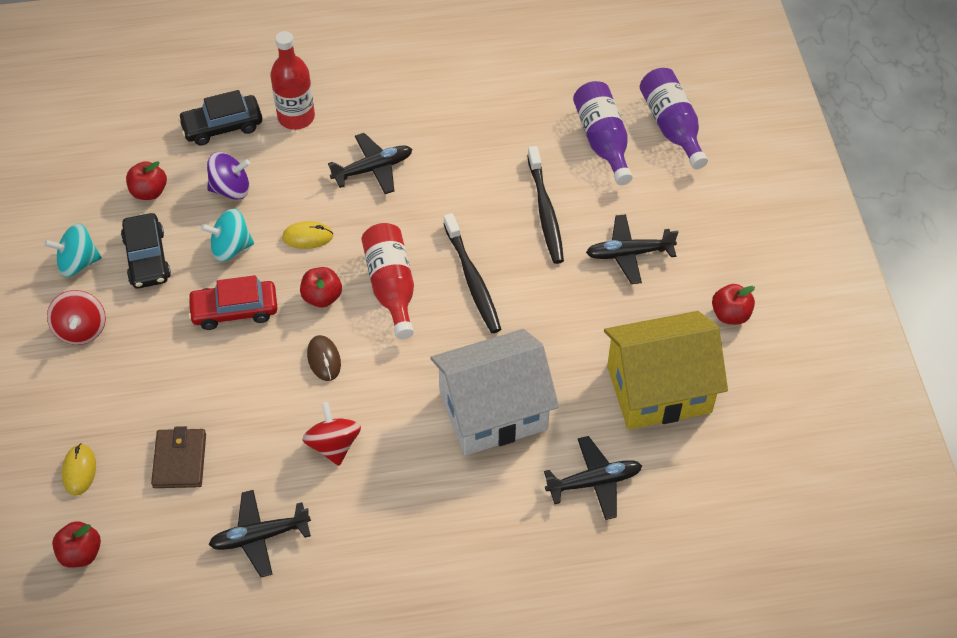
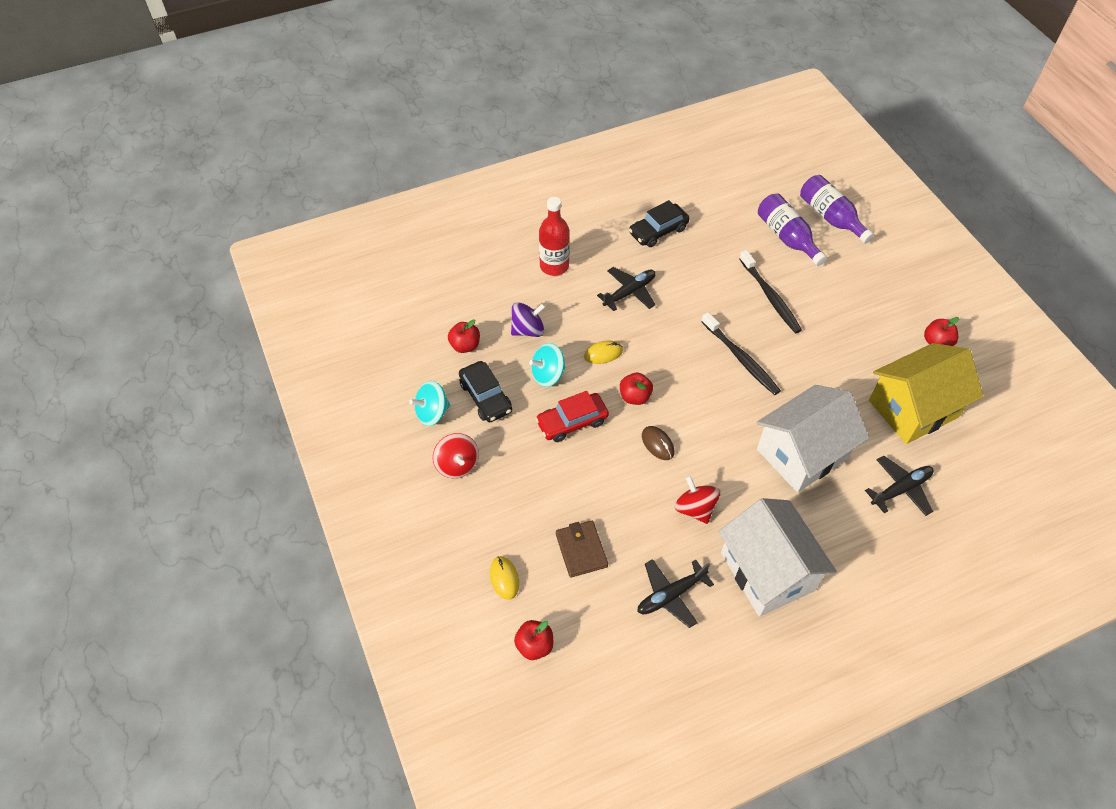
camera: 15 degrees left, 0 degrees up
(222, 126) = (500, 284): black car -> black car (658, 231)
(385, 538) = (767, 571): none -> white house
(391, 286) = (683, 377): red bottle -> none
(629, 253) = (844, 314): black plane -> none

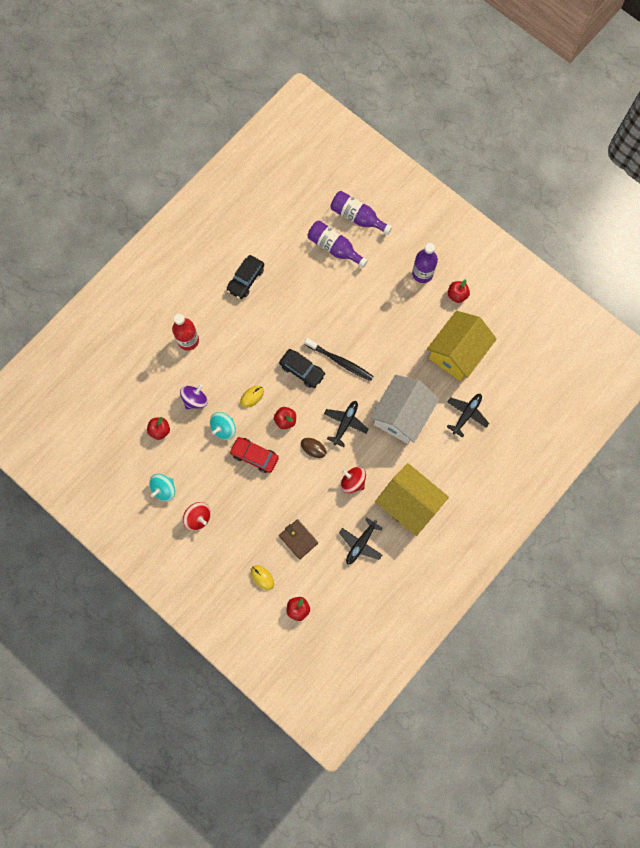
camera: 25 degrees left, 20 degrees up
(485, 397) = (192, 462): black car -> black car (302, 370)
(572, 422) = (254, 456): red car -> red car turned 75 degrees clockwise
(629, 292) = (248, 340): black plane -> black plane (345, 423)
(767, 571) = (409, 503): white house -> yellow house
(770, 297) = (341, 304): black toothbrush -> none
(895, 303) = (422, 273): none -> purple bottle

